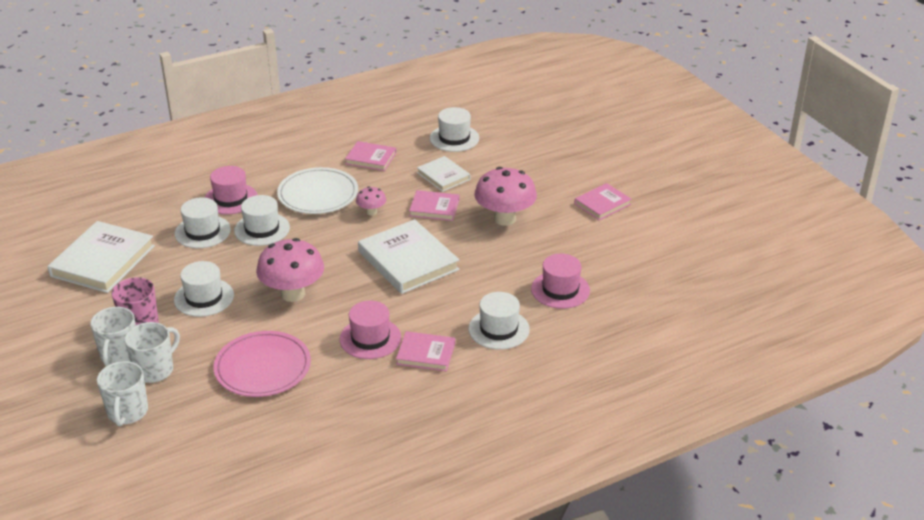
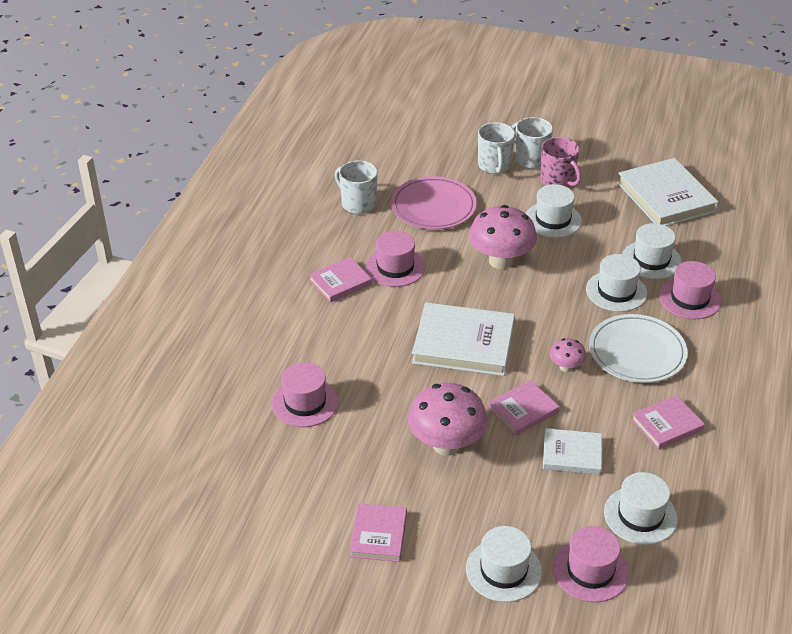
camera: 135 degrees right, 5 degrees up
(127, 412) = (465, 140): white mug -> white mug (358, 204)
(499, 329) = (312, 334): white hat -> white hat (503, 570)
(514, 136) = (590, 570): none -> pink hat

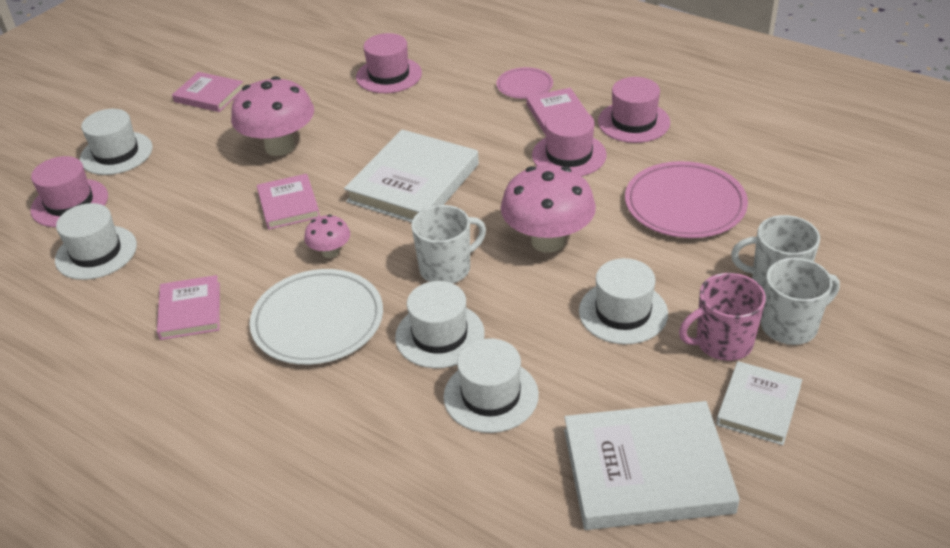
camera: 110 degrees right, 0 degrees up
(301, 309) = (524, 86): none -> pink plate
(358, 204) = (706, 144): white mug -> white mug (446, 269)
(572, 454) = (206, 225): white book -> white book (758, 406)
(690, 298) = (387, 411): pink hat -> pink hat (633, 122)

